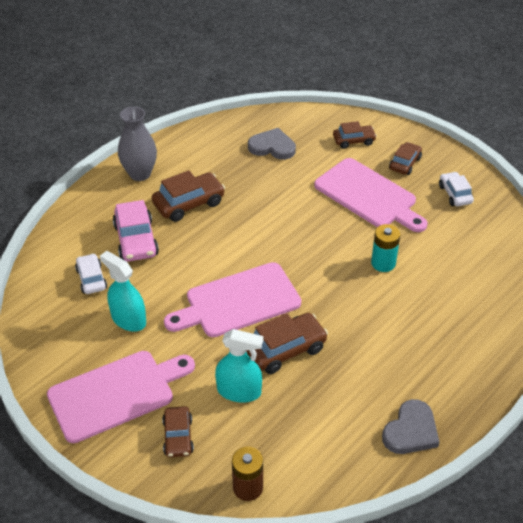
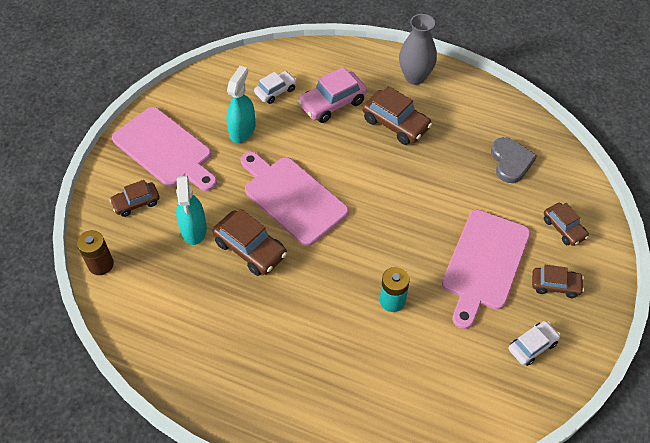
camera: 70 degrees right, 10 degrees up
(411, 431) = (191, 373): grey heart -> none

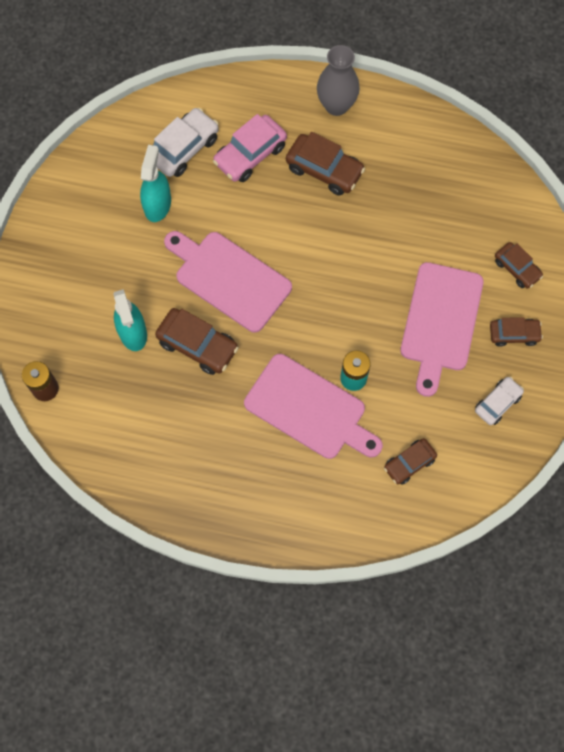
camera: 10 degrees left, 15 degrees up
(136, 203) = (63, 312): brown car -> brown car (409, 463)
(165, 150) = (78, 243): pink cutting board -> pink cutting board (309, 409)
(275, 91) = (184, 148): white car -> white car, size x1.57
(510, 161) = (454, 198): grey heart -> none

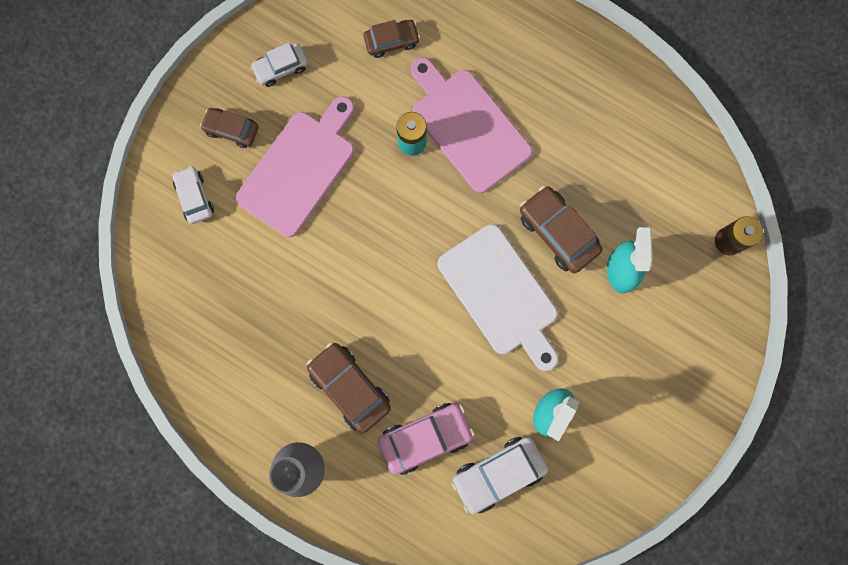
camera: 160 degrees left, 10 degrees up
(229, 278) = (500, 295): pink cutting board -> white cutting board
(517, 268) = (194, 197): brown car -> white car

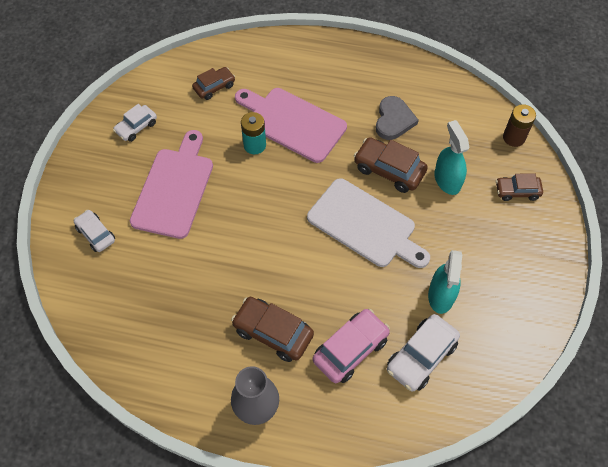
camera: 20 degrees left, 20 degrees down
(231, 130) = (111, 179): brown car -> brown car (517, 191)
(592, 165) = (394, 120): none -> grey heart

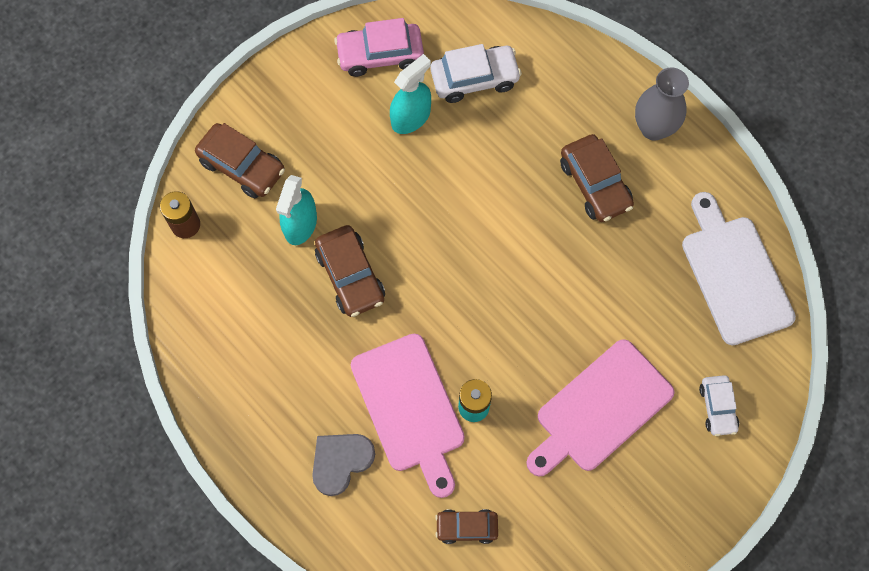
camera: 145 degrees left, 10 degrees up
(136, 127) = (597, 529): white car -> none
(350, 349) = (533, 124): pink car -> pink car (380, 55)
(365, 225) = (426, 231): white cutting board -> white cutting board (734, 274)
(394, 120) = (293, 333): grey heart -> grey heart (340, 462)
(517, 191) = (242, 166): brown car -> brown car, size x1.57

